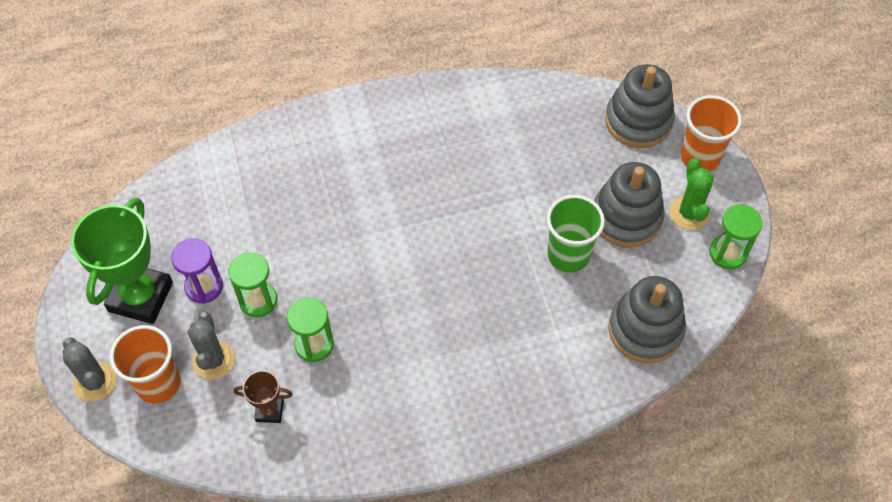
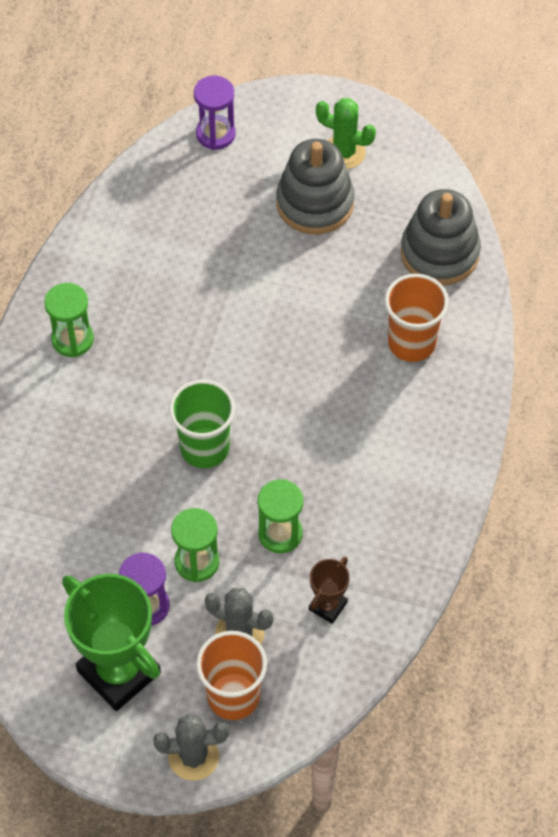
camera: 60 degrees left, 0 degrees up
(568, 255) = (323, 271): green cup -> green cup (204, 448)
(638, 121) = (215, 134): grey stacking toy -> purple hourglass
(700, 156) = (290, 109): orange cup -> orange cup (411, 343)
(728, 253) = (405, 147): green hourglass -> green hourglass (72, 339)

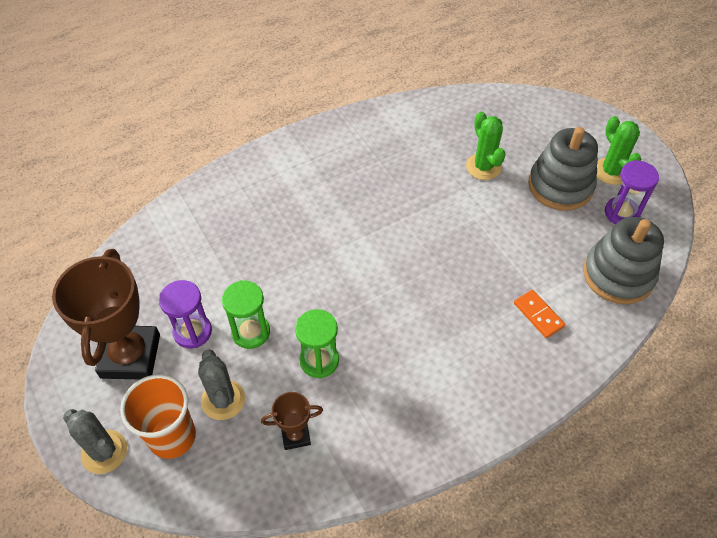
camera: 45 degrees right, 5 degrees down
(72, 339) = (330, 154): green hourglass -> none
(119, 672) = (130, 356): green trophy -> brown trophy
(204, 448) = (334, 270): green cup -> none
(215, 134) = (536, 109): purple hourglass -> purple hourglass (621, 213)
(229, 237) = (483, 167): none -> green cactus
(411, 343) = (538, 315): orange cup -> orange domino

